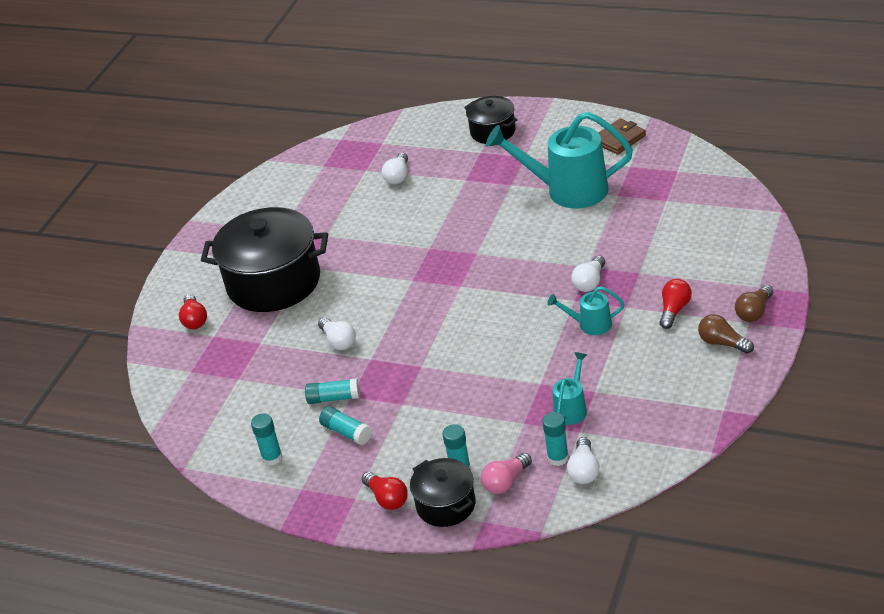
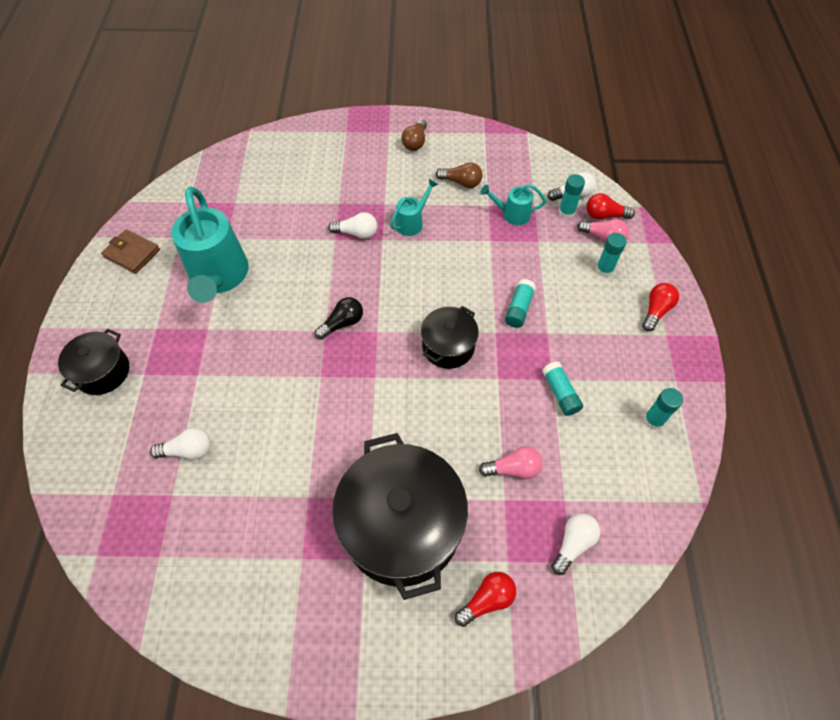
camera: 115 degrees left, 20 degrees up
(282, 352) = (513, 469): none -> pink light bulb
(338, 341) = (482, 417): white light bulb -> white light bulb (573, 544)
(346, 432) = (598, 366): turquoise glue stick -> turquoise glue stick (519, 308)
(446, 505) = (643, 269): black pot -> black pot (448, 346)
(479, 264) = (342, 323): none -> black light bulb
(590, 325) = (412, 222): turquoise watering can -> turquoise watering can turned 120 degrees counterclockwise
(674, 310) = (383, 174): red light bulb -> red light bulb (604, 215)
(754, 312) = (376, 130): brown light bulb -> brown light bulb (461, 182)

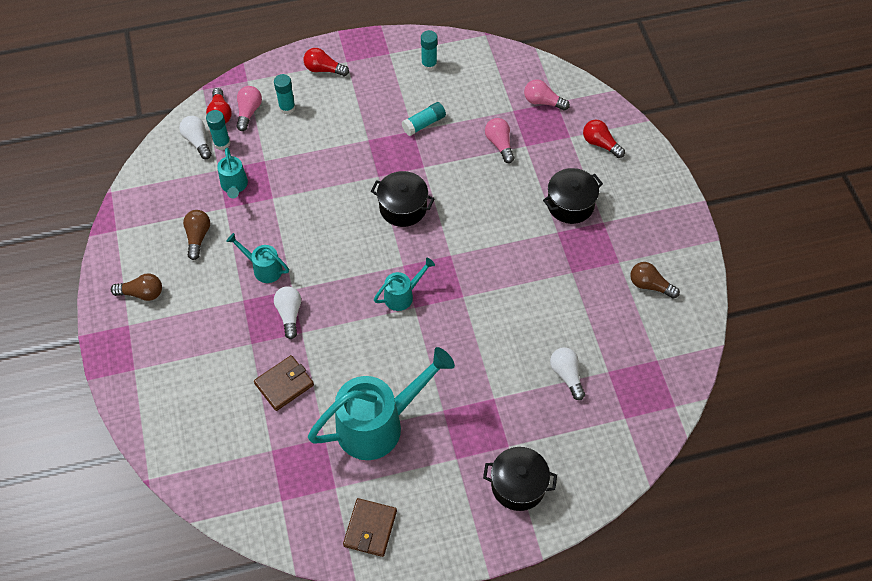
camera: 105 degrees left, 0 degrees up
(255, 586) = (650, 285): none -> brown light bulb
(289, 219) = (284, 384): none -> brown wallet
(342, 323) = (402, 295): black light bulb -> turquoise watering can
(402, 526) = (570, 204): black pot -> black pot, size x0.52
(519, 308) = (347, 163): turquoise glue stick -> none
(573, 544) = (543, 102): white light bulb -> pink light bulb

